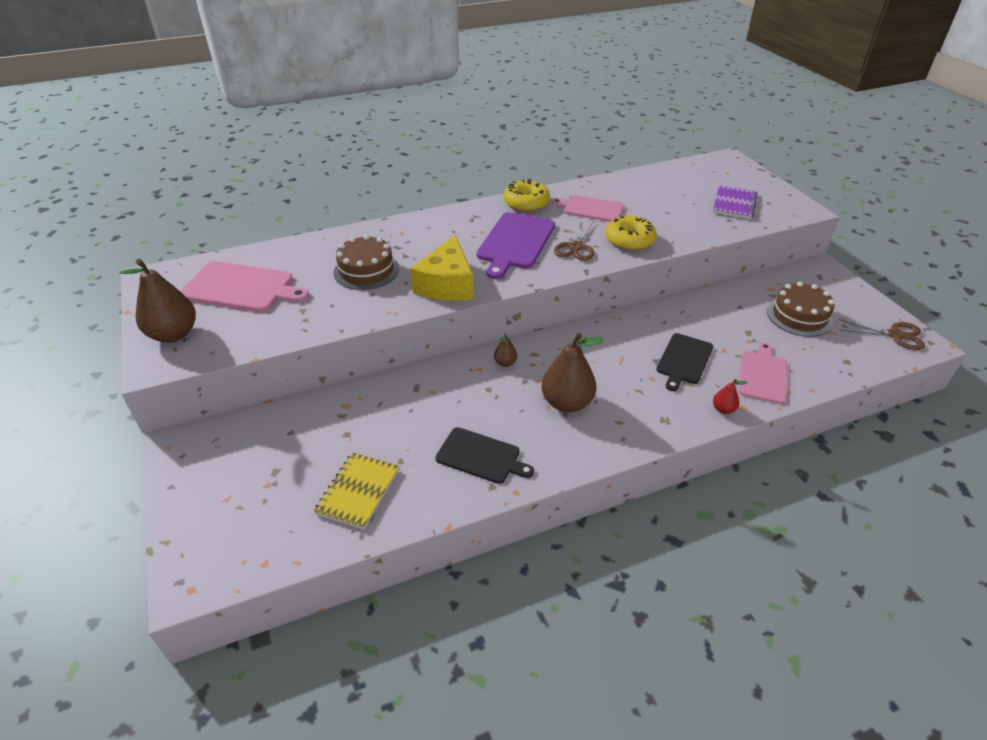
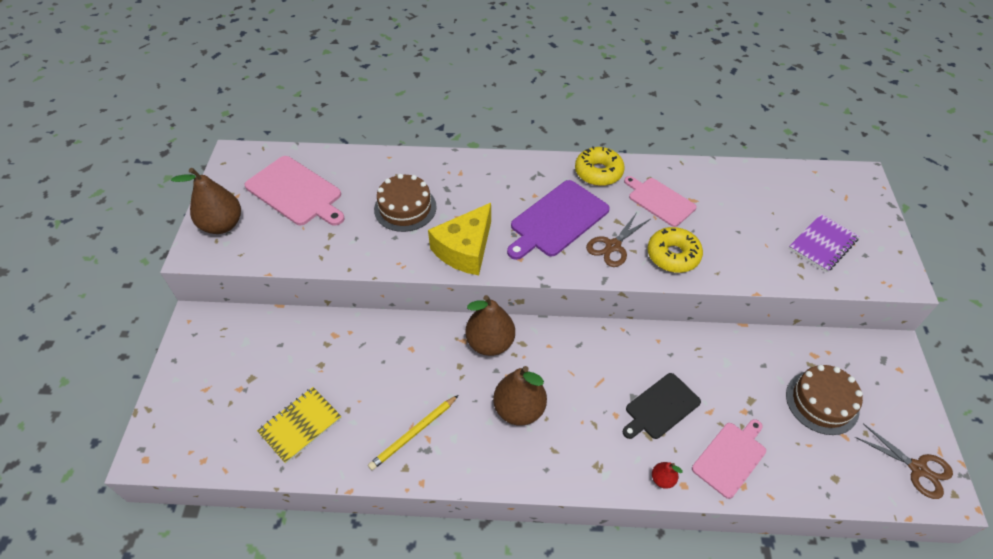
camera: 25 degrees right, 10 degrees up
(481, 456) = (413, 434): black cutting board -> yellow pencil
(505, 363) = (490, 343): brown pear -> brown pear, size x2.16

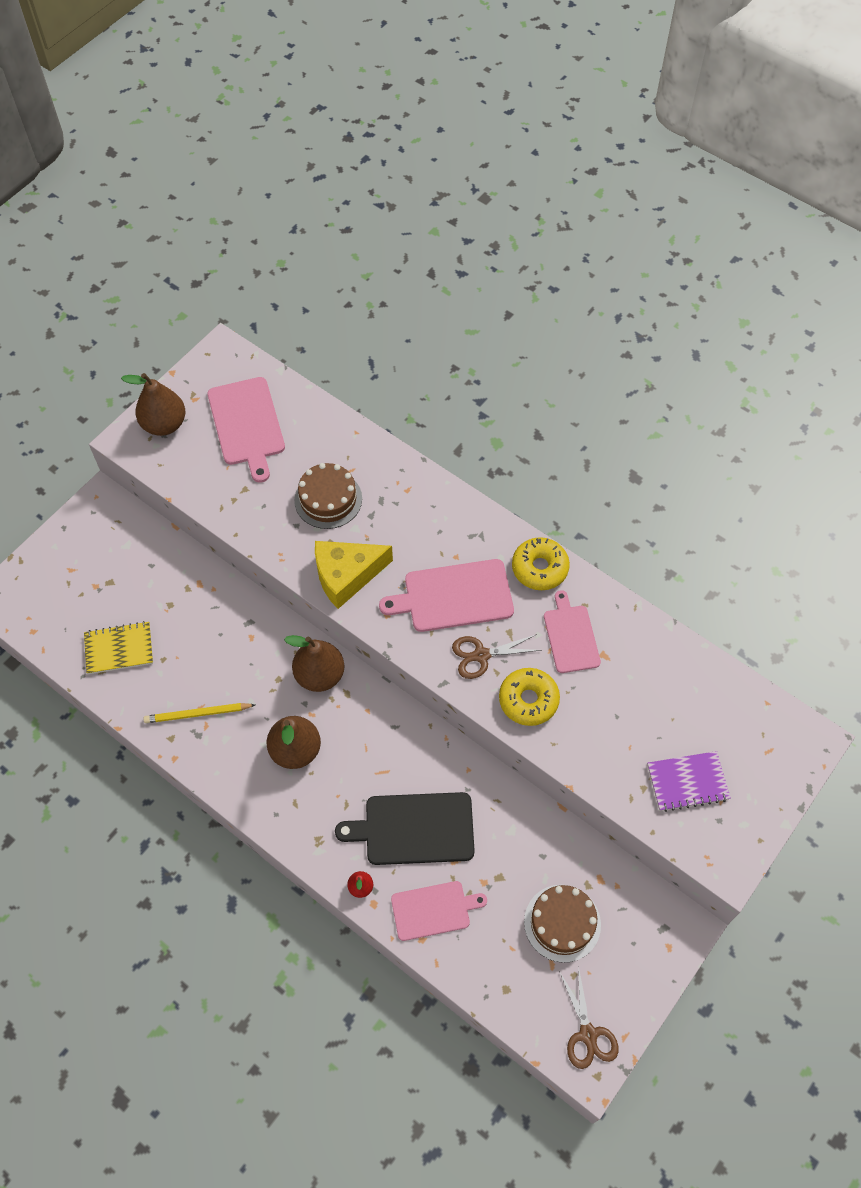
camera: 35 degrees right, 10 degrees up
(557, 220) = (454, 596): purple cutting board -> pink cutting board
(660, 407) = (414, 829): black cutting board -> black cutting board, size x1.51

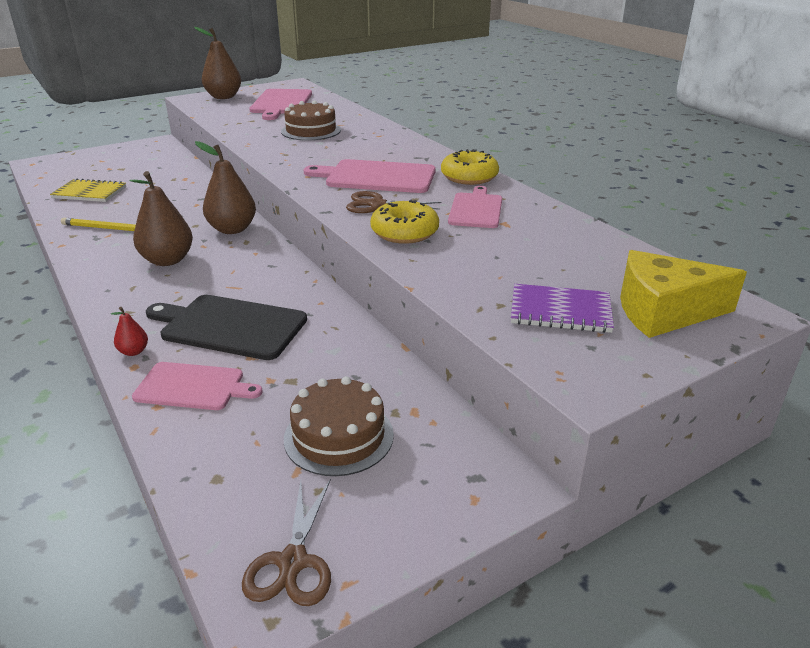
camera: 20 degrees right, 30 degrees down
(346, 575) = (291, 157): yellow cheese -> yellow cheese (663, 311)

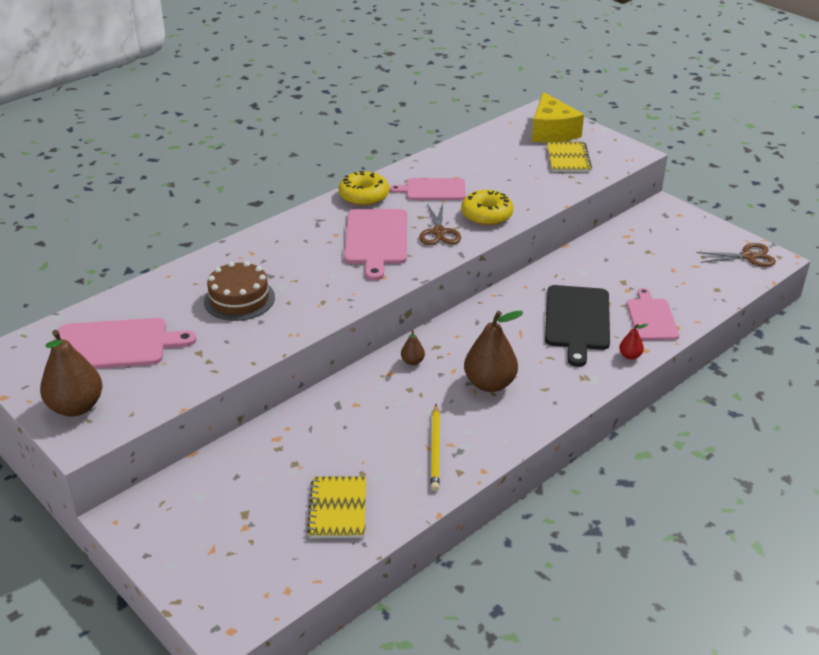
camera: 100 degrees left, 5 degrees up
(232, 229) = (412, 361): brown pear -> brown pear, size x0.46
(338, 436) = (662, 257): brown cake -> none
(560, 311) = (568, 159): purple notebook -> yellow notebook

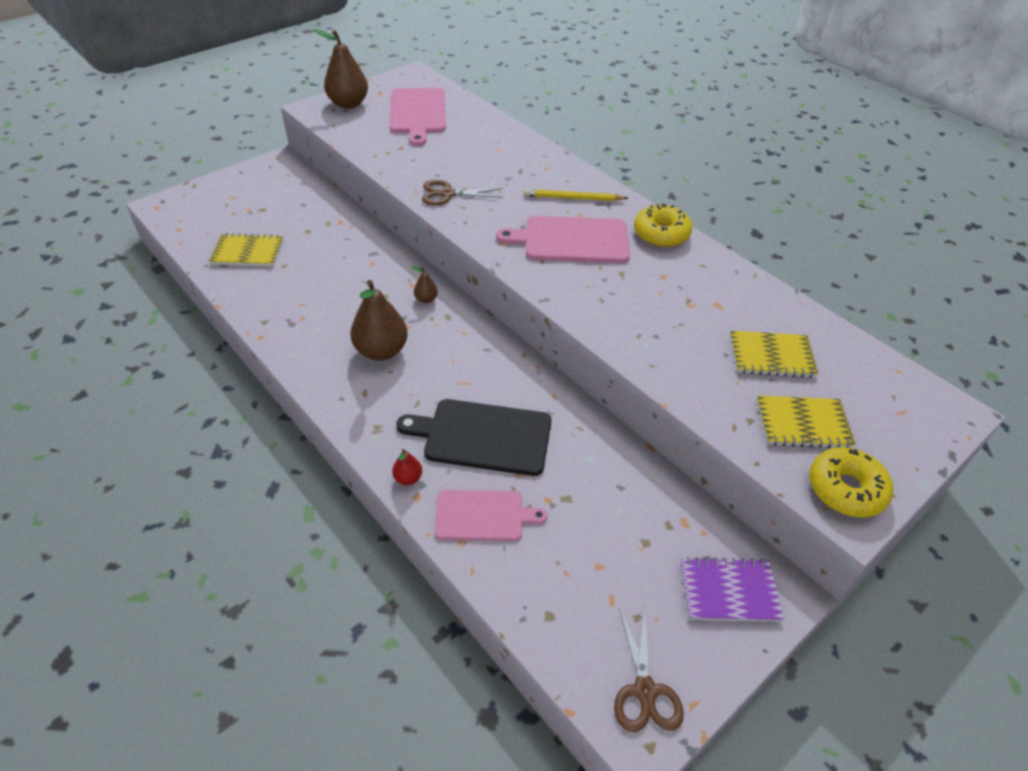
camera: 90 degrees right, 10 degrees up
(239, 299) = (472, 163): brown cake -> none
(433, 190) = (684, 285): pink cutting board -> none
(435, 449) = (298, 308): yellow pencil -> yellow pencil (573, 198)
(439, 232) = (588, 285): brown scissors -> brown scissors (447, 194)
(486, 215) = (631, 326): yellow donut -> yellow donut (845, 489)
(507, 163) = (771, 356): none -> yellow notebook
(552, 131) = (886, 415): yellow cheese -> none
(672, 224) = (728, 591): none -> purple notebook

